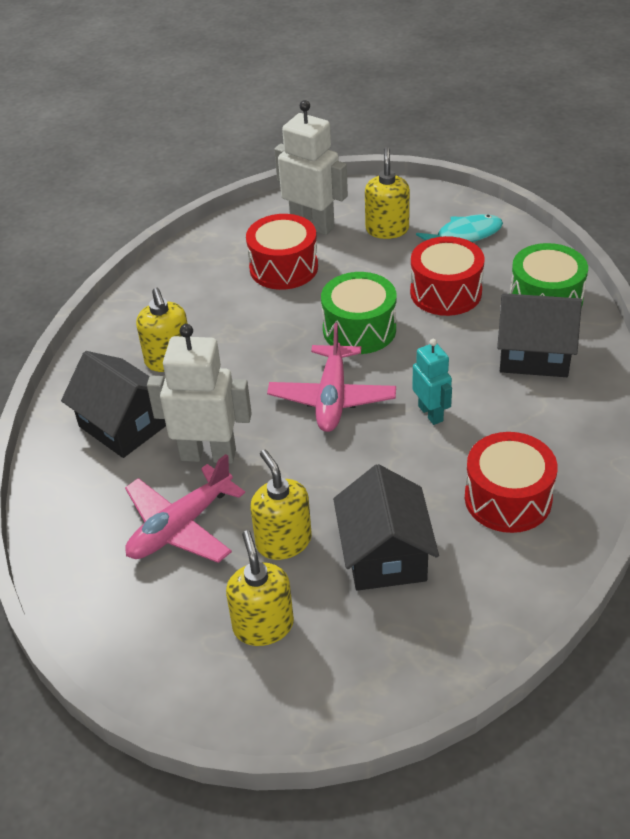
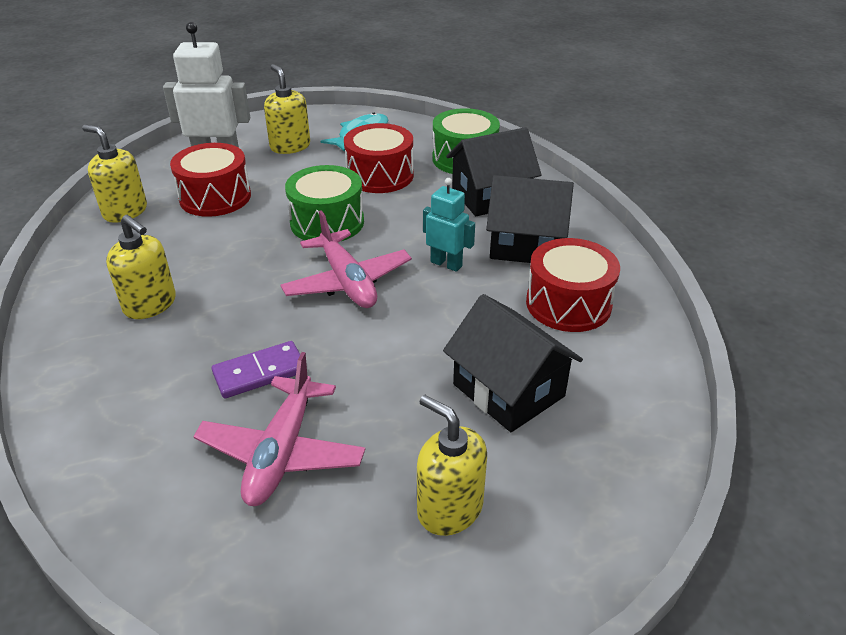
camera: 35 degrees left, 5 degrees down
(124, 425) = (141, 380): black house -> black house (525, 245)
(208, 454) = (260, 372): white robot -> purple domino
(283, 541) = (403, 419): yellow soap dispenser -> yellow soap dispenser (125, 211)

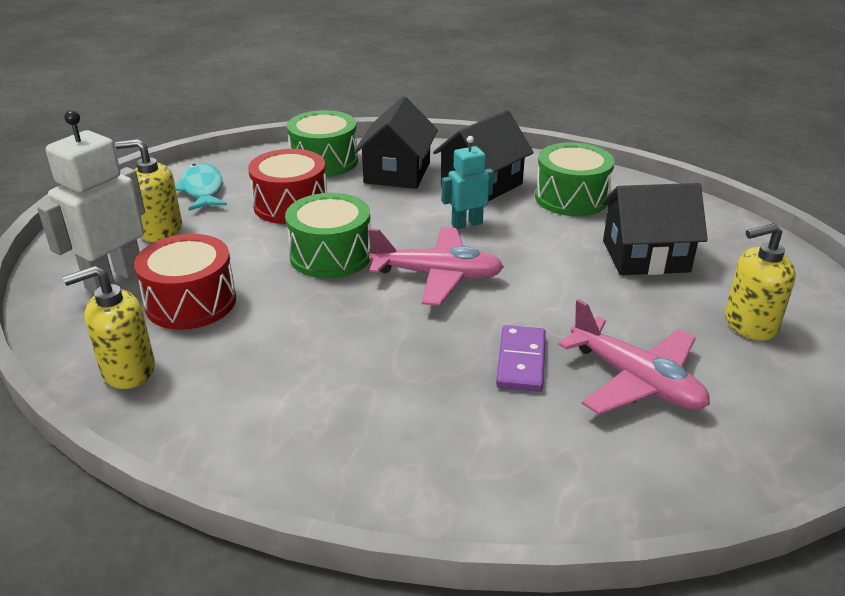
camera: 55 degrees left, 5 degrees down
(150, 305) = (342, 398): yellow soap dispenser -> none
(568, 304) = (571, 198): red drum -> green drum

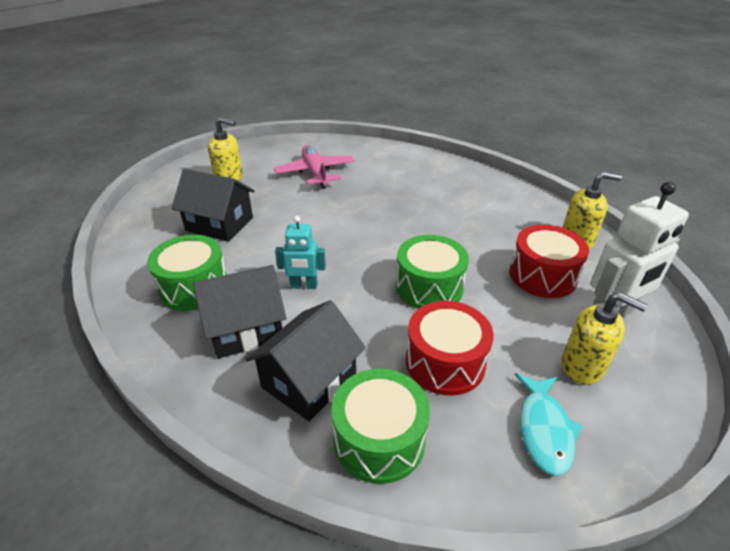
camera: 155 degrees left, 5 degrees up
(437, 276) = (363, 248): pink plane -> none
(521, 361) = (358, 192): purple domino -> none

